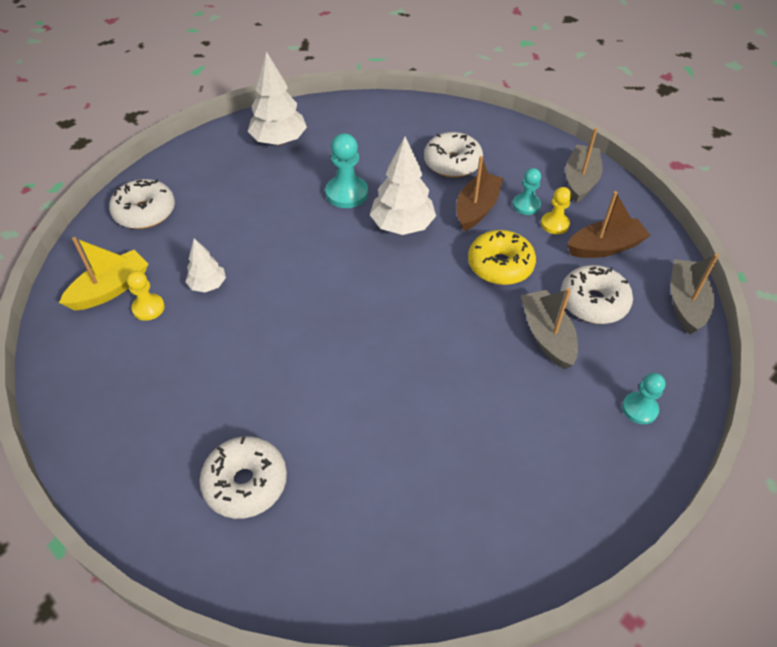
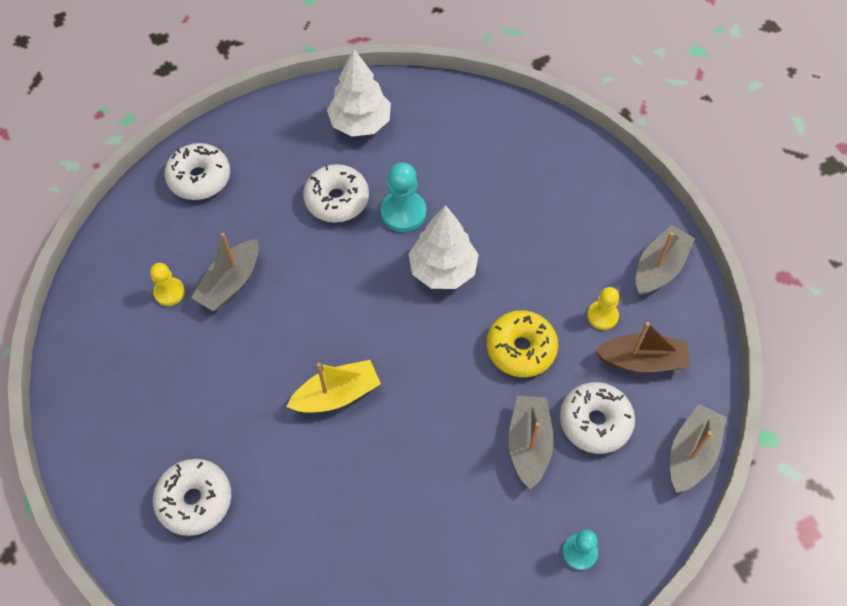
camera: 20 degrees right, 10 degrees up
(111, 289) = (142, 260): yellow boat -> yellow boat (337, 395)
(208, 285) = (230, 283): white tree -> grey boat
(452, 163) = (530, 205): white donut -> white donut (337, 200)
(477, 208) = (529, 271): brown boat -> none
(526, 205) = (584, 283): turquoise pawn -> none

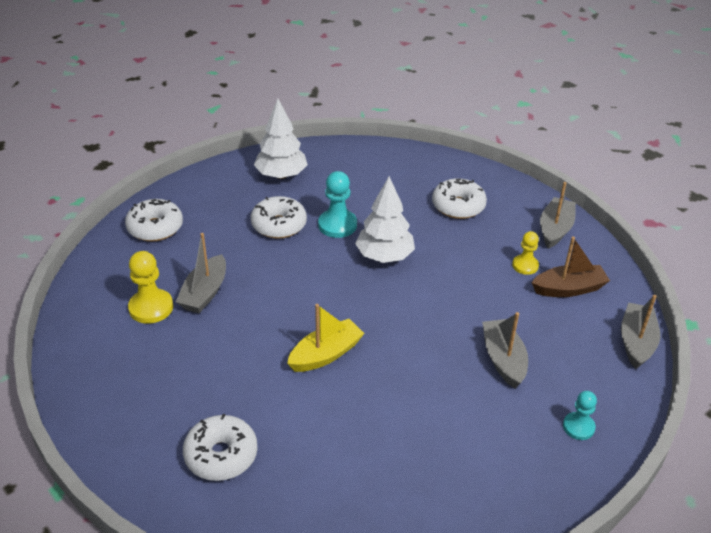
camera: 15 degrees left, 20 degrees down
(169, 292) = (151, 308): yellow pawn -> yellow pawn, size x1.57
(521, 349) = (469, 297): yellow donut -> none
(595, 422) = (550, 335): white donut -> white donut (458, 206)

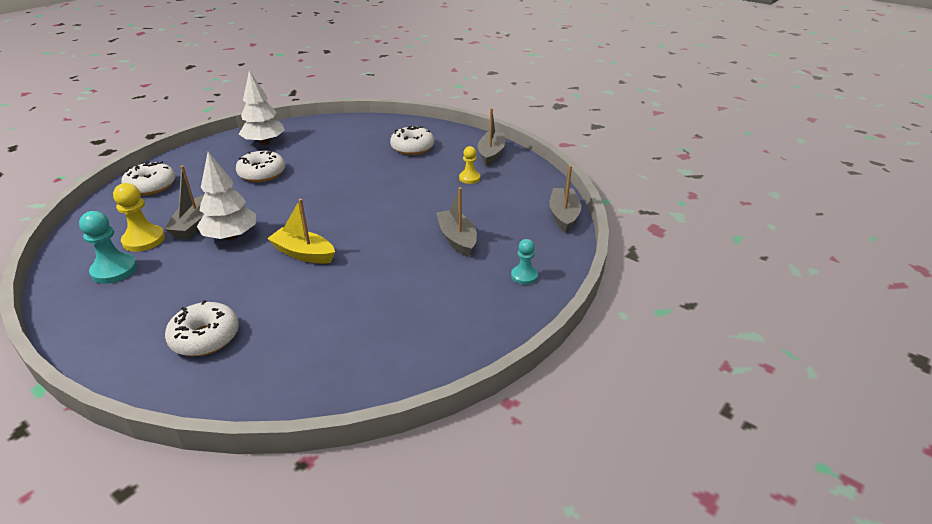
camera: 10 degrees left, 5 degrees down
(326, 354) = (303, 254): yellow boat -> yellow boat turned 105 degrees counterclockwise
(337, 225) = (312, 169): turquoise pawn -> turquoise pawn (114, 270)
(384, 256) = (353, 184): white tree -> white tree (231, 237)
(568, 289) = (506, 189): brown boat -> none

